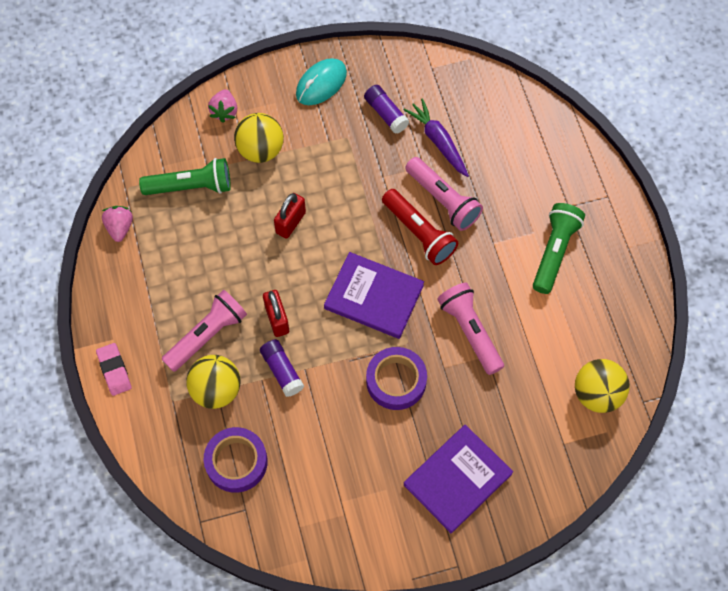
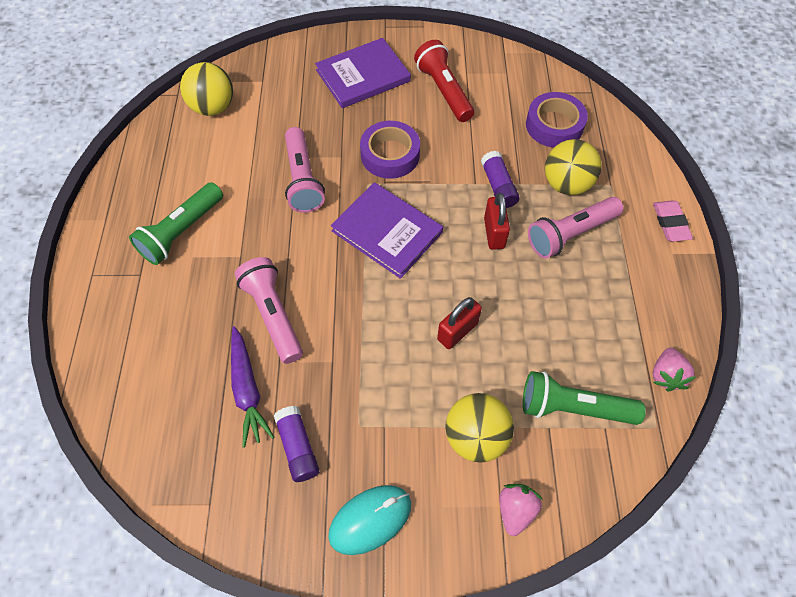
camera: 165 degrees left, 5 degrees down
(419, 233) = (315, 284): red flashlight -> red flashlight (444, 91)

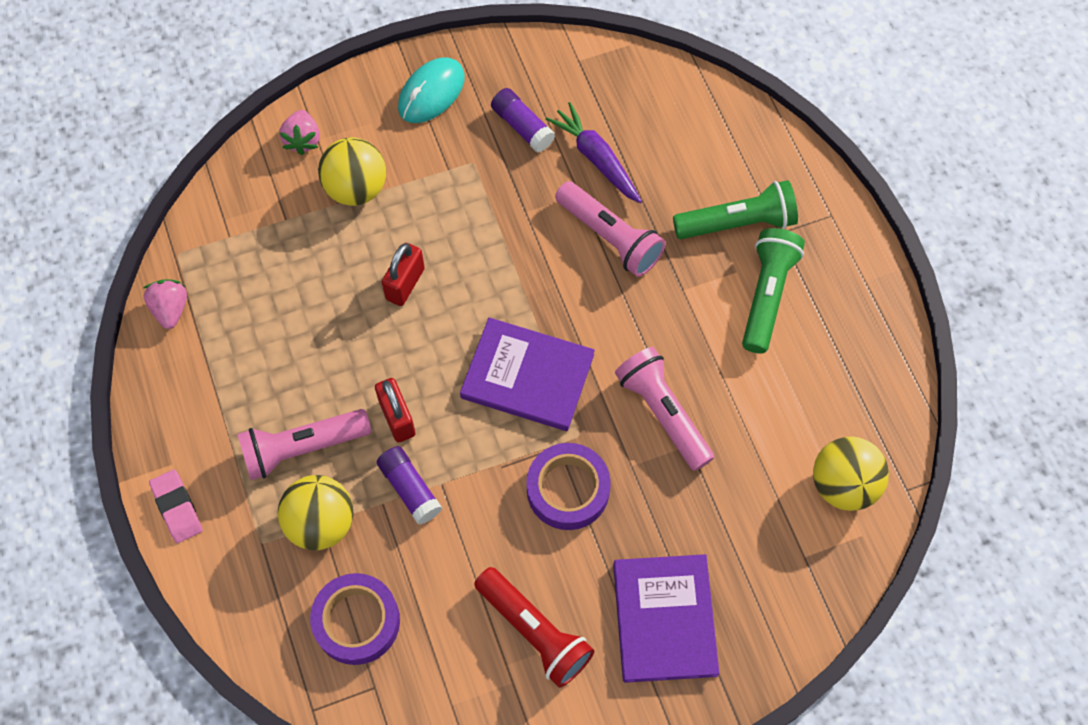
camera: 160 degrees right, 5 degrees up
(363, 76) = (664, 619): purple book -> purple book turned 45 degrees counterclockwise
(570, 234) = (302, 448): pink flashlight -> pink flashlight turned 150 degrees counterclockwise
(573, 407) = (265, 245): green flashlight -> green flashlight (737, 223)

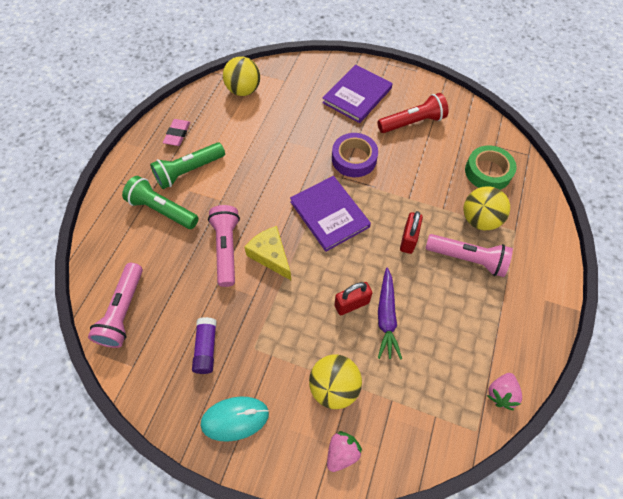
camera: 140 degrees left, 5 degrees down
(177, 507) = (552, 275): pink eraser -> pink eraser (177, 134)
(357, 621) = (488, 172): purple tape -> green tape
(410, 489) = (425, 205): purple glue stick -> none
(534, 631) = (412, 122): red flashlight -> red flashlight turned 75 degrees clockwise
(550, 268) = (271, 256): none -> yellow cheese
(596, 159) = (189, 295): purple carrot -> purple carrot (386, 316)
(663, 413) = (285, 159): pink flashlight -> pink flashlight (123, 311)

